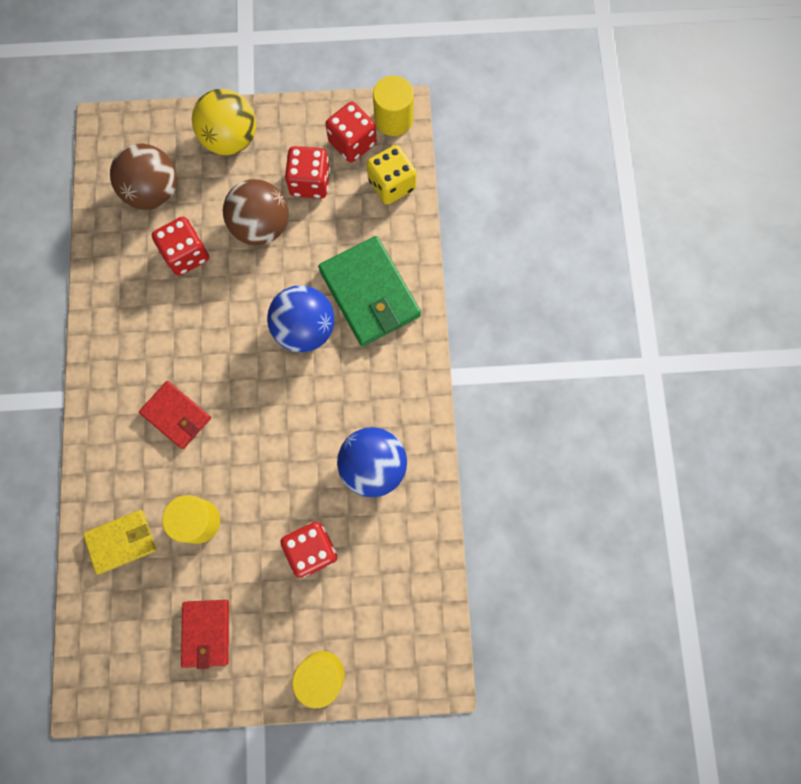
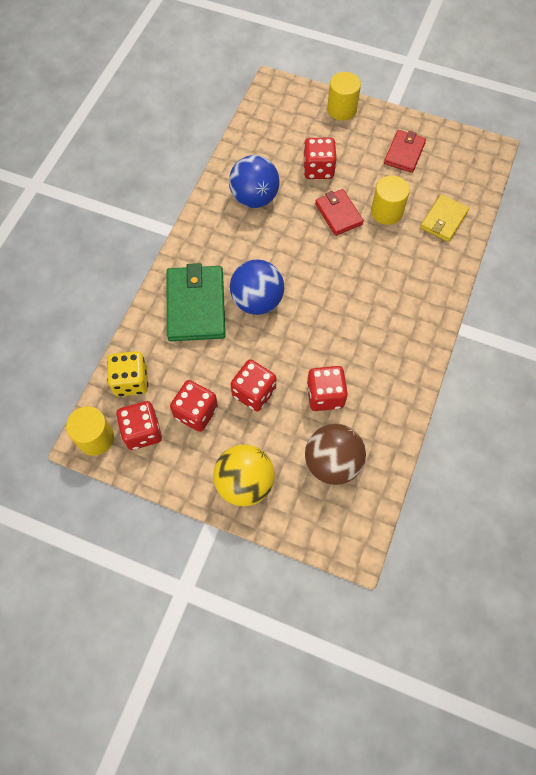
camera: 155 degrees left, 10 degrees down
(121, 542) = (443, 220): yellow wallet -> yellow wallet turned 60 degrees counterclockwise
(176, 415) = (378, 281): red wallet -> red wallet (338, 214)
(261, 226) = (254, 392): brown ball -> red dice

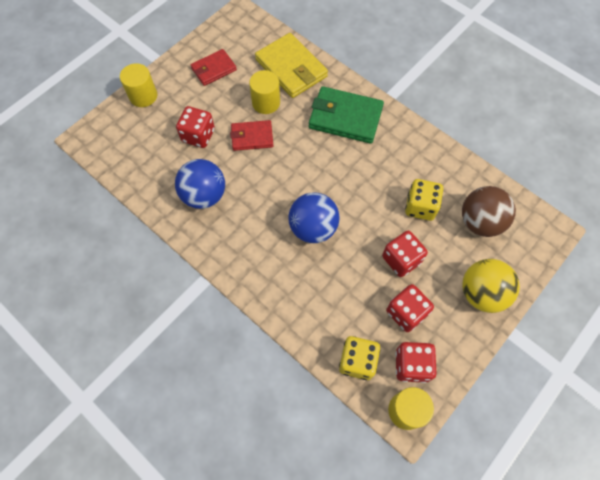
camera: 70 degrees left, 0 degrees up
(196, 305) = (298, 280): green wallet -> green wallet (345, 117)
(325, 395) = (420, 207): red dice -> yellow dice
(404, 153) = (214, 69): red wallet -> red wallet turned 75 degrees counterclockwise
(443, 220) = (291, 68): yellow wallet -> yellow wallet, size x1.65

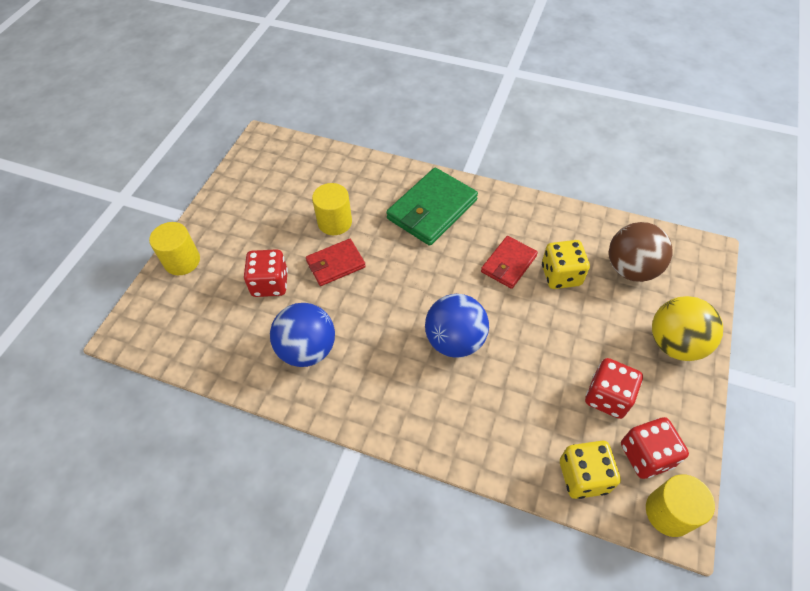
camera: 20 degrees left, 10 degrees down
(214, 69) = (257, 205): red wallet -> red wallet (508, 264)
(291, 68) = (347, 178): yellow wallet -> none
(345, 117) = (432, 209): green wallet -> green wallet turned 45 degrees counterclockwise
(401, 259) = (571, 339): red dice -> none

